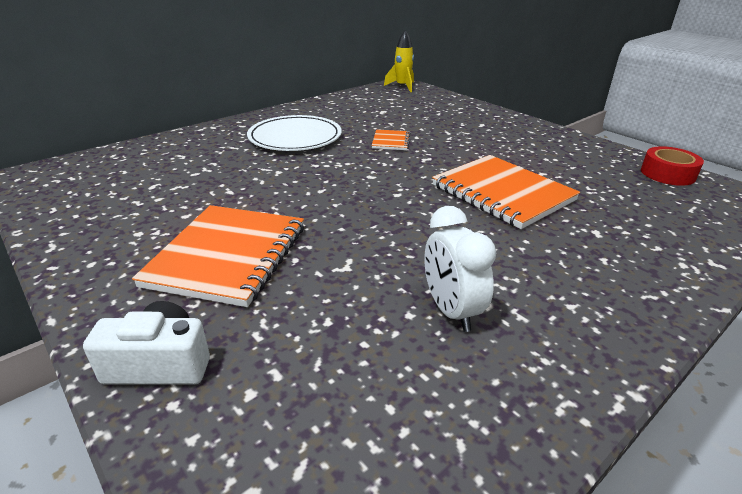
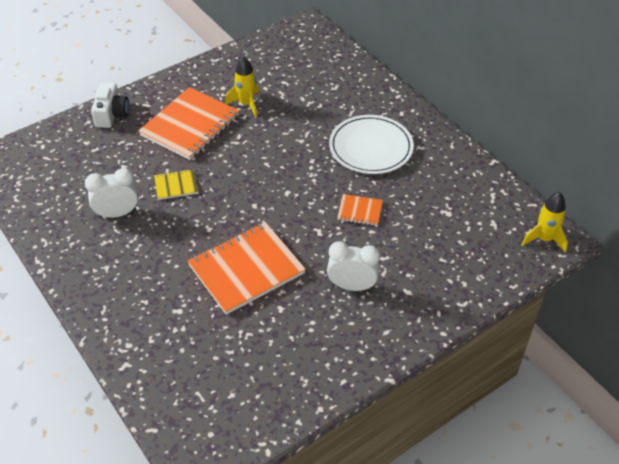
camera: 95 degrees right, 15 degrees up
(191, 210) = (246, 104): none -> yellow rocket
(228, 256) = (190, 126): orange notebook -> orange notebook turned 75 degrees counterclockwise
(371, 256) = (176, 185): none -> yellow notebook
(490, 143) = (352, 286): none -> white clock
(667, 174) = (267, 412): red tape -> none

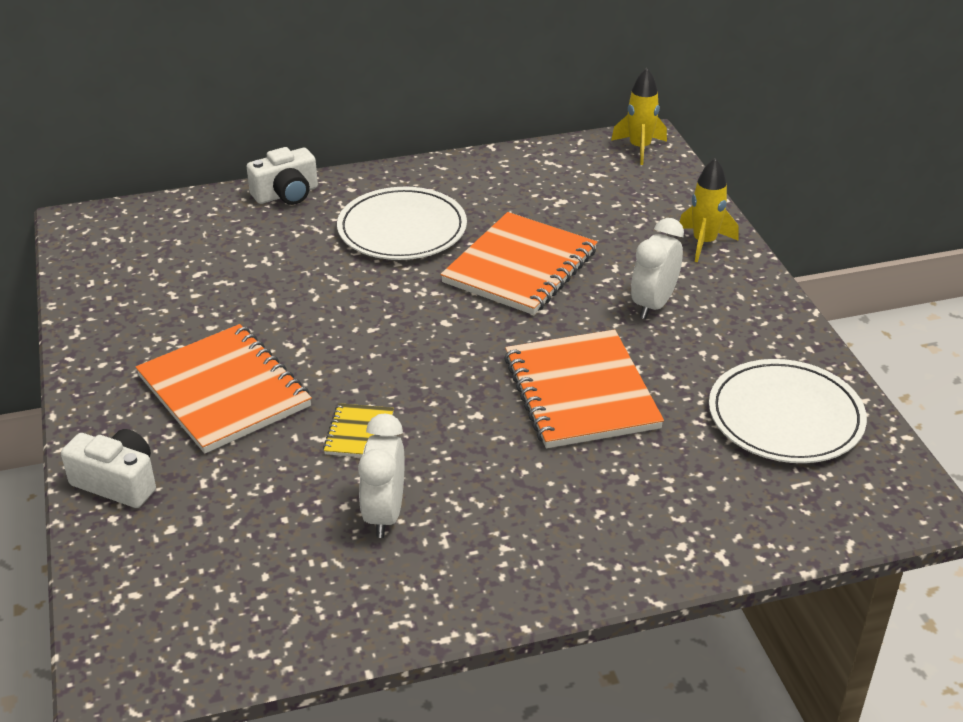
camera: 70 degrees left, 10 degrees down
(246, 104) = (219, 321): yellow rocket -> yellow rocket (704, 243)
(262, 378) = (785, 417): none -> white plate
(359, 211) = (520, 267): orange notebook -> orange notebook, size x2.14
(379, 89) = (286, 194): none -> white camera

